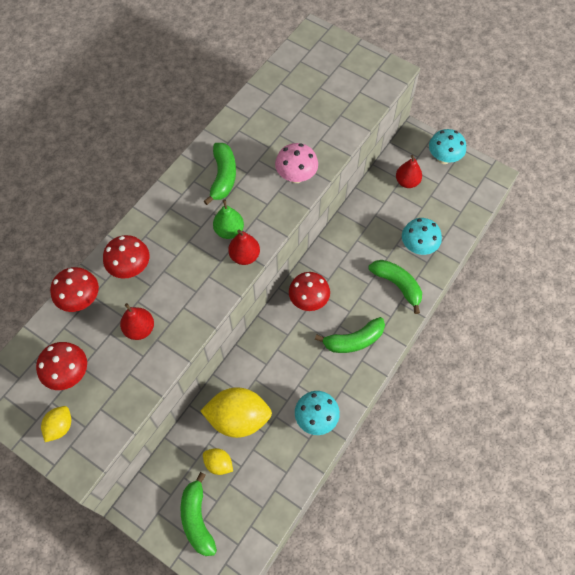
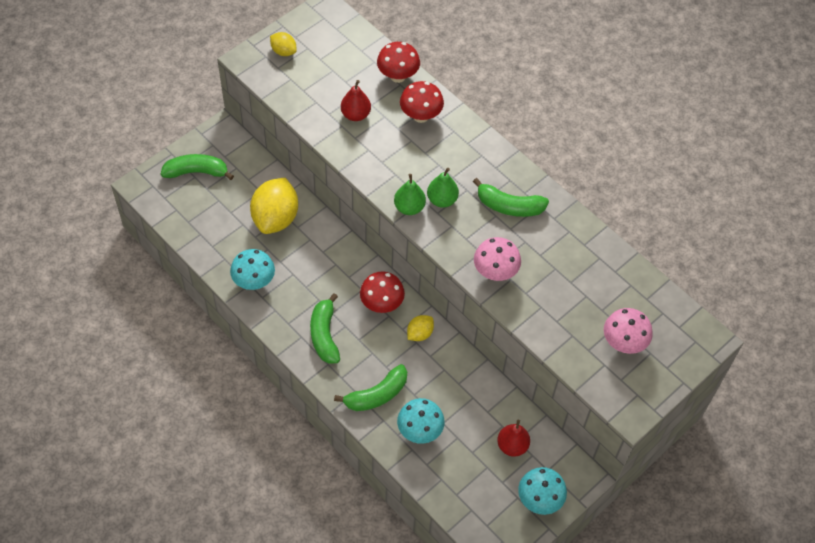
camera: 100 degrees right, 5 degrees down
(69, 374) = (328, 61): red mushroom -> none
(218, 464) = (238, 195): yellow lemon -> yellow lemon (419, 333)
(244, 256) = (409, 207): red pear -> green pear
(336, 82) = (623, 343): none -> pink mushroom

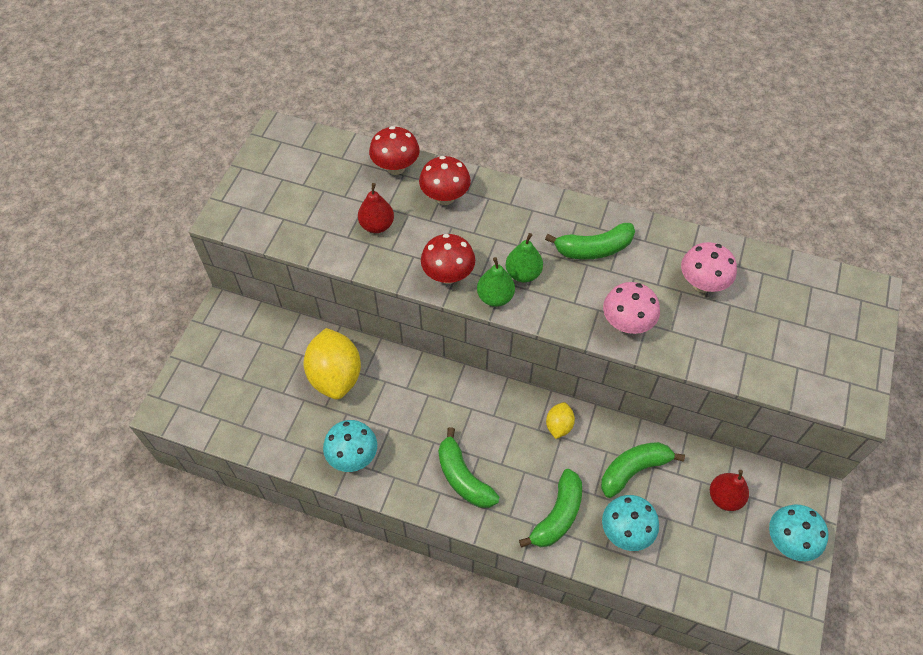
camera: 25 degrees left, 0 degrees up
(196, 172) = (220, 366): green banana -> green banana (633, 470)
(283, 51) = (259, 193): yellow lemon -> none
(381, 304) = (501, 414): red mushroom -> red mushroom (448, 275)
(623, 343) = (799, 335): pink mushroom -> pink mushroom (702, 284)

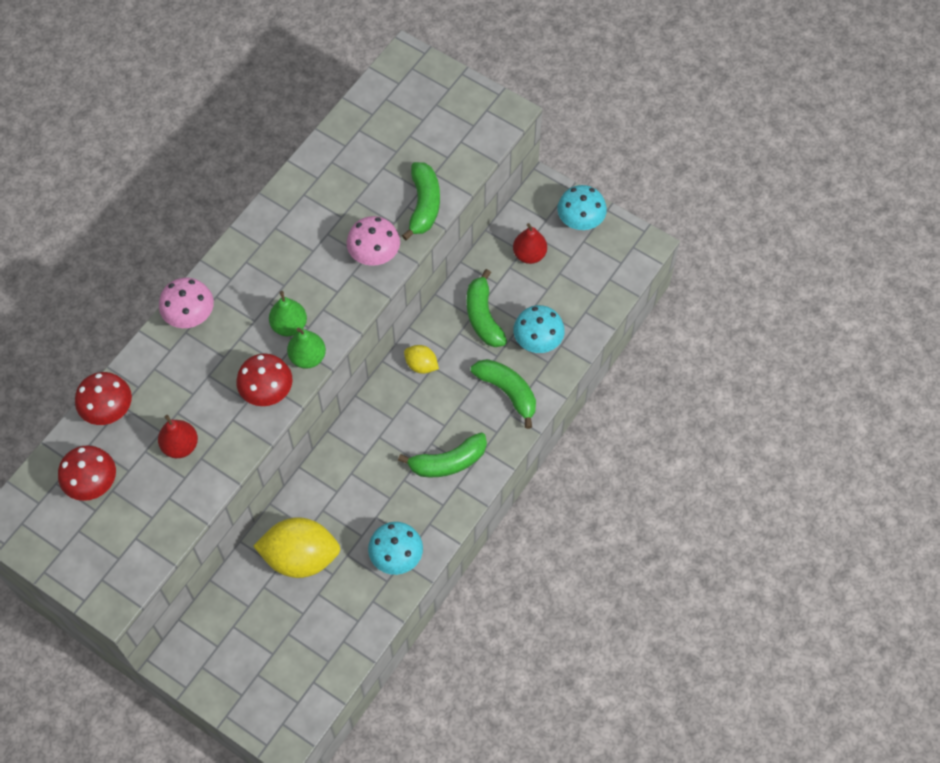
camera: 75 degrees left, 5 degrees up
(445, 197) = (168, 372): red mushroom -> red mushroom (93, 484)
(593, 249) = (283, 256): green banana -> green banana (424, 205)
(702, 284) = (353, 181): pink mushroom -> pink mushroom (190, 317)

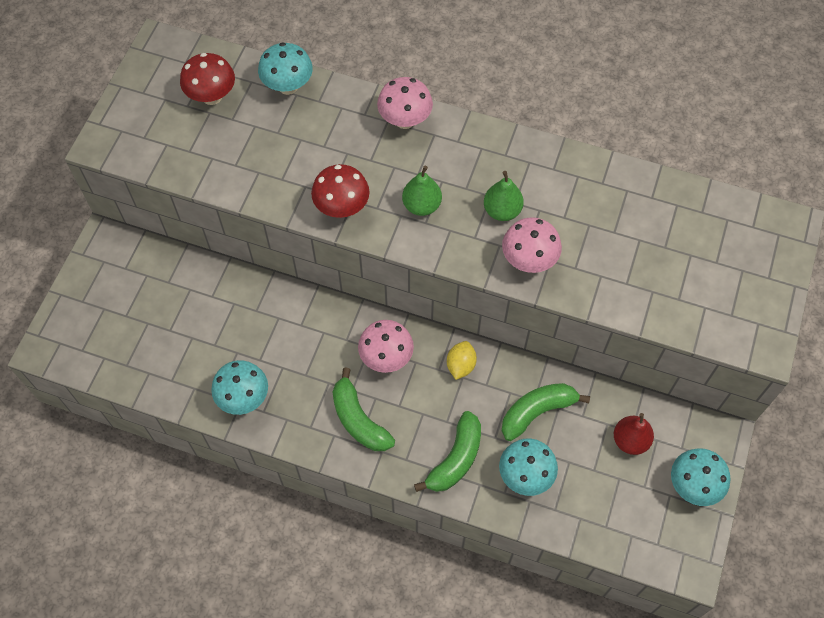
camera: 75 degrees right, 0 degrees up
(109, 411) = (288, 86): red mushroom -> turquoise mushroom
(180, 446) = (267, 152): red pear -> none
(300, 557) = (225, 312): yellow lemon -> none
(308, 357) = (391, 231): green pear -> green pear (502, 211)
(394, 425) = (386, 357): none -> pink mushroom
(424, 205) = (608, 291): green banana -> none

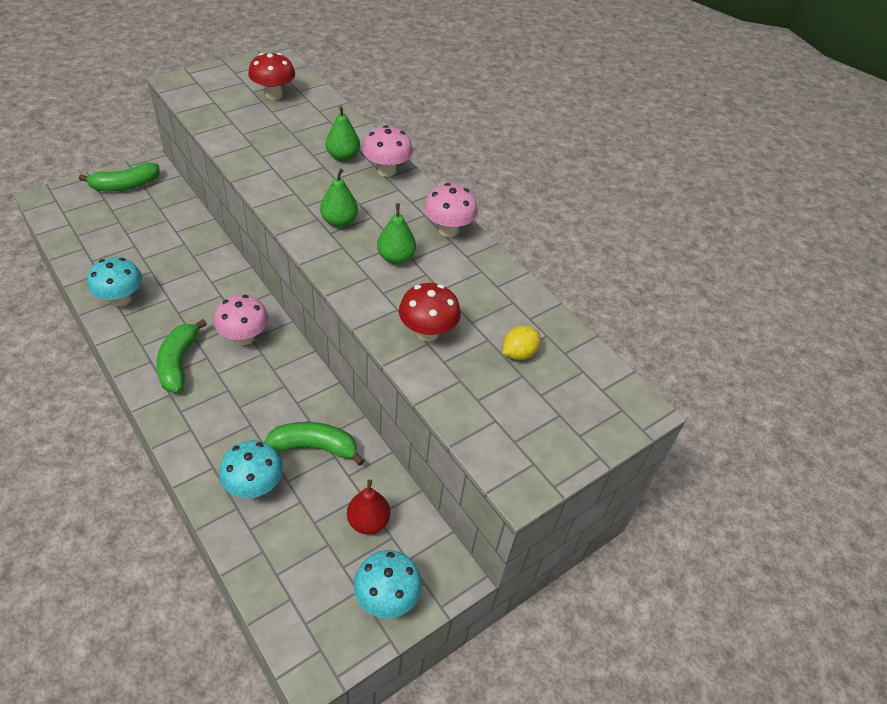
camera: 30 degrees right, 15 degrees down
(288, 86) = (329, 114): turquoise mushroom -> none
(342, 207) = (282, 192): red mushroom -> red mushroom (427, 332)
(352, 130) = (343, 156): none -> green pear
(455, 459) = (216, 436): green banana -> green banana (125, 186)
(460, 365) = (292, 377): yellow lemon -> yellow lemon (519, 353)
(528, 260) = (380, 299): pink mushroom -> pink mushroom (448, 230)

